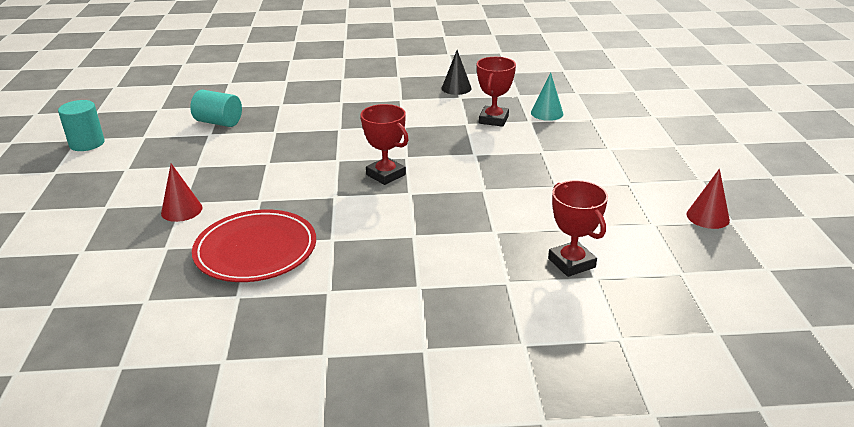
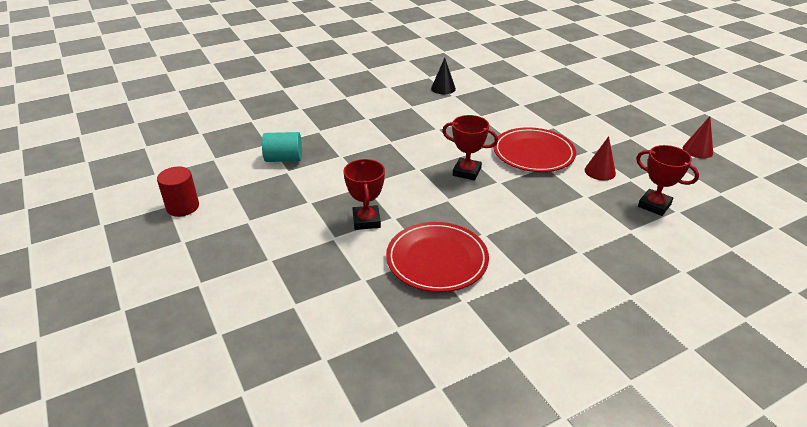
camera: 25 degrees left, 5 degrees up
(87, 143) = (183, 207): turquoise cylinder -> red cylinder
(181, 210) = (340, 244): red cone -> red cone (600, 171)
(484, 173) = (533, 153): none -> red plate
(493, 120) = (496, 109): red trophy -> red trophy (366, 221)
(547, 113) = (527, 96): turquoise cone -> none

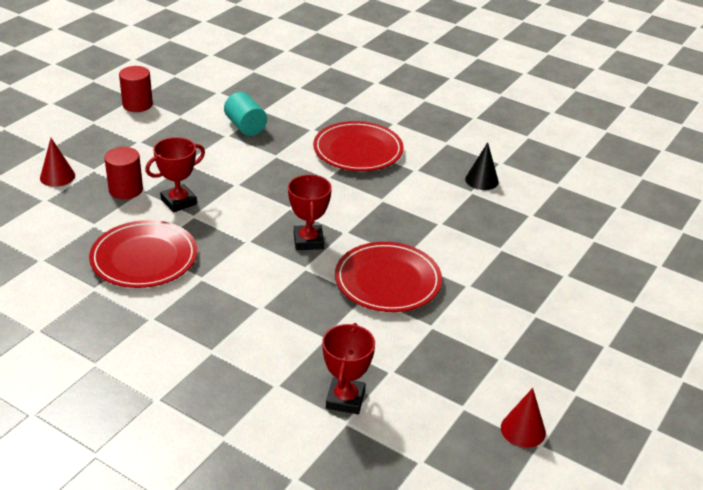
camera: 60 degrees right, 0 degrees up
(322, 247) = (126, 190): none -> red cylinder
(367, 120) = (358, 150): none -> red plate
(600, 171) = (389, 342): red cone -> red cone (57, 176)

